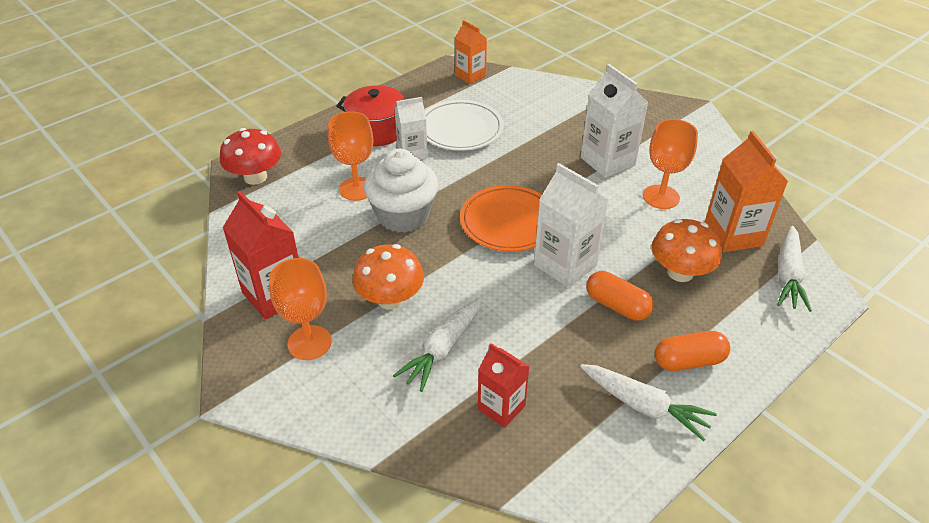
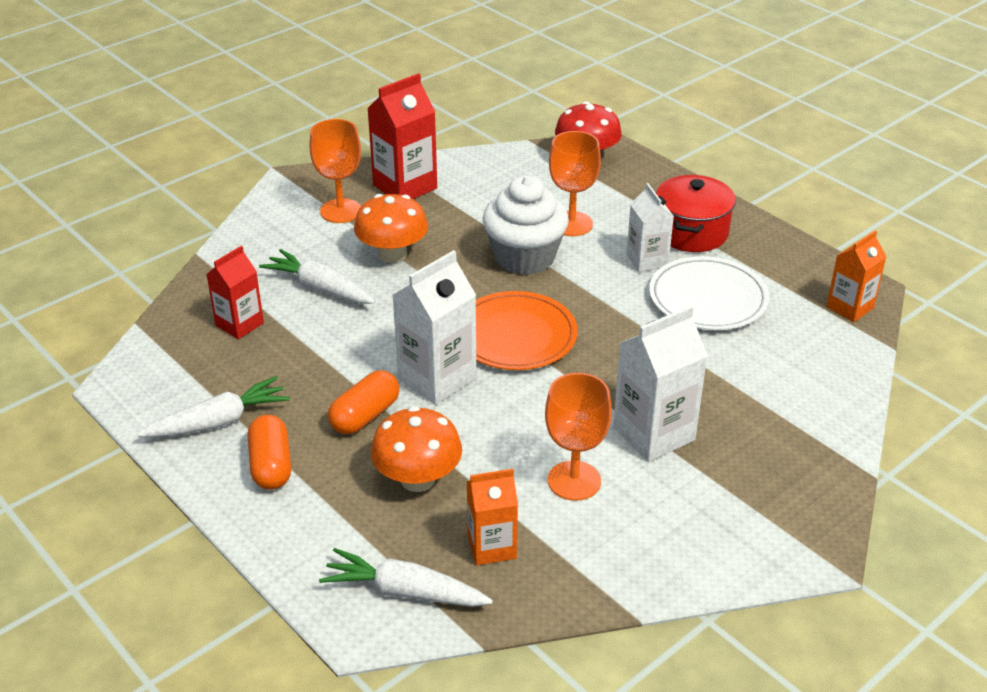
camera: 90 degrees right, 5 degrees down
(644, 406) = (218, 422): white carrot -> white carrot turned 150 degrees counterclockwise
(733, 234) = (492, 547): orange carton -> orange carton, size x0.64

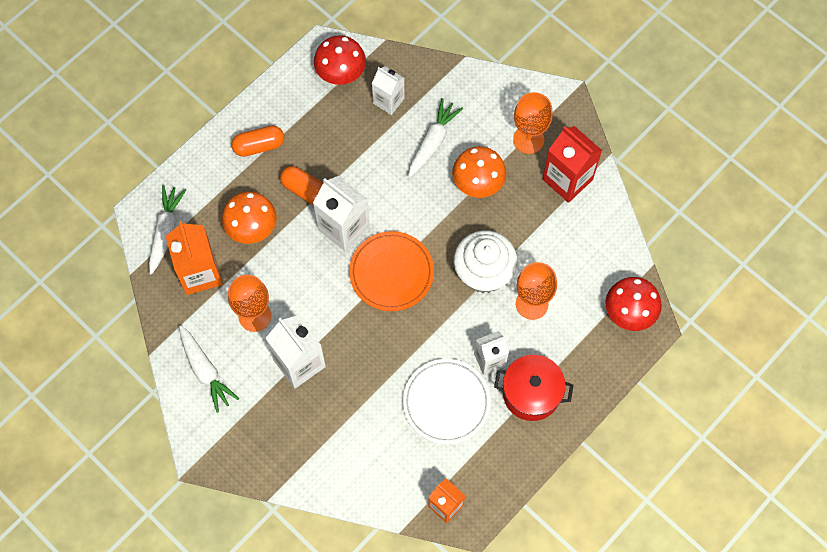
camera: 85 degrees right, 30 degrees up
(172, 369) = (341, 72): none -> red mushroom
(218, 422) = (294, 109): white carrot -> white carrot (205, 370)
(239, 324) = (388, 101): red carton -> white carton
(492, 547) = (200, 273): orange carton -> orange carton, size x1.56

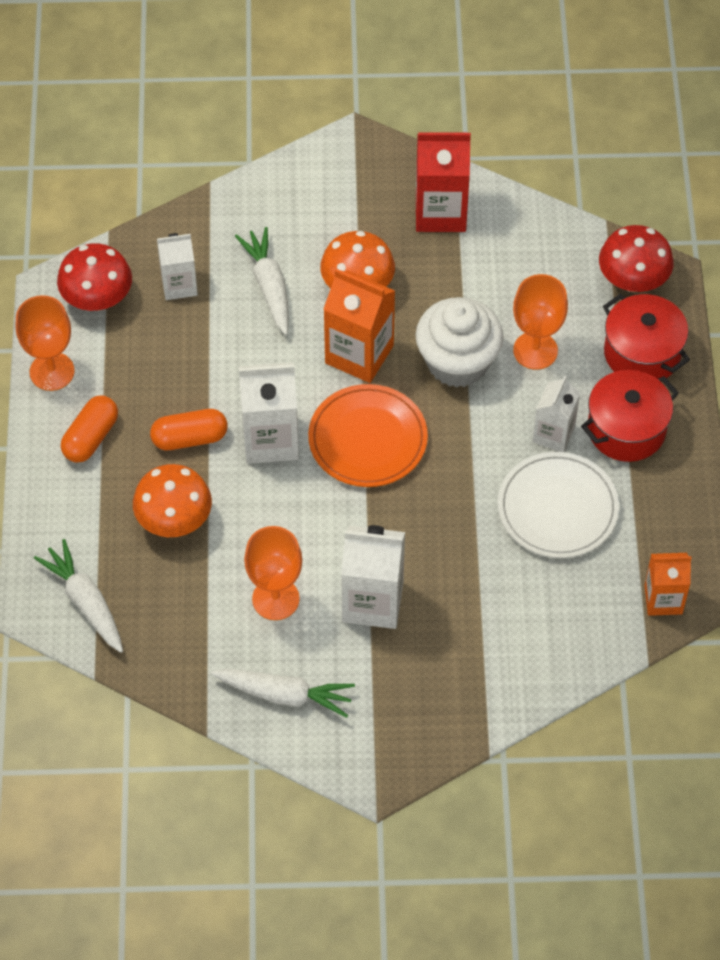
camera: 45 degrees left, 10 degrees down
(200, 273) = (170, 609): orange carton -> orange carton (359, 354)
(528, 139) = (361, 207): orange goblet -> orange goblet (52, 371)
(588, 358) = (642, 353): none -> red pot

